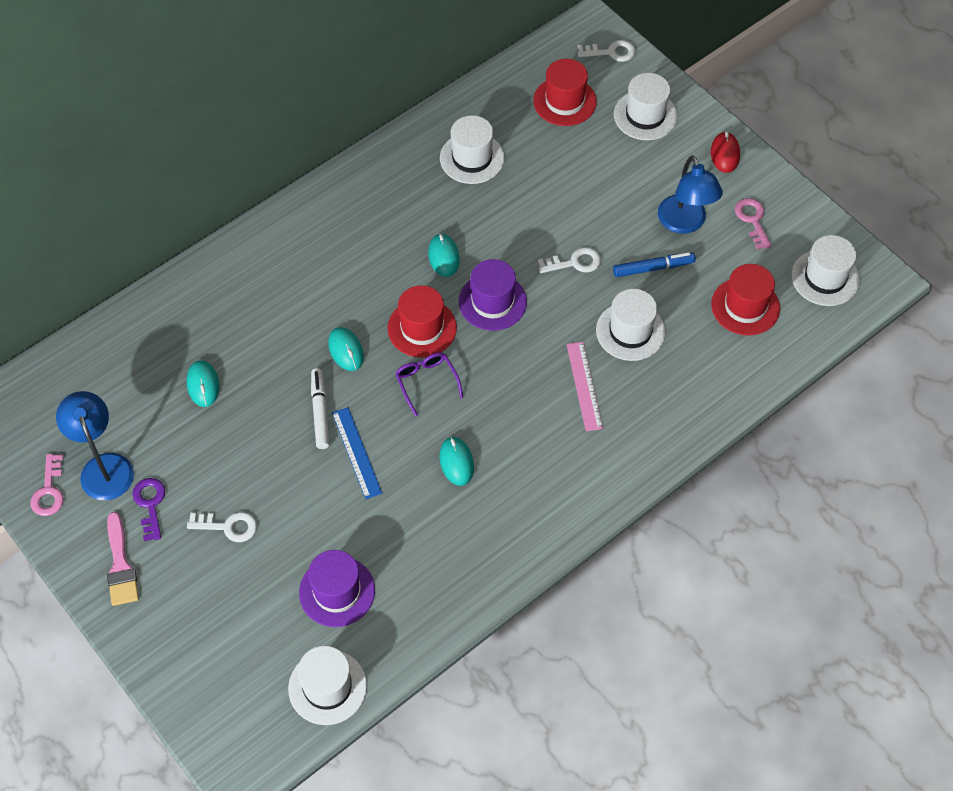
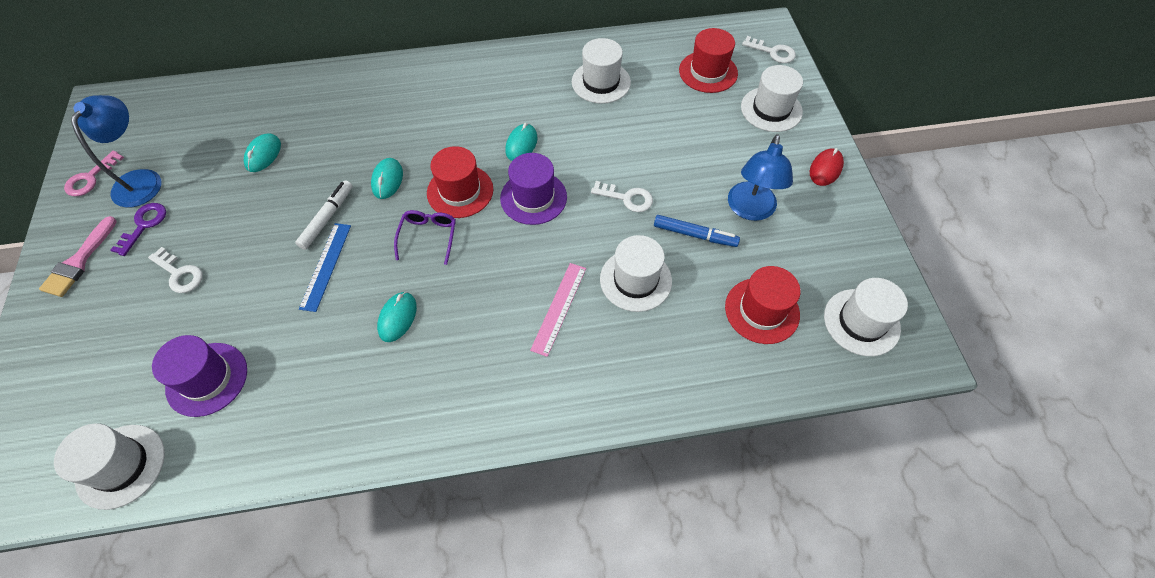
camera: 30 degrees right, 0 degrees up
(752, 220) = (817, 236): pink key -> none

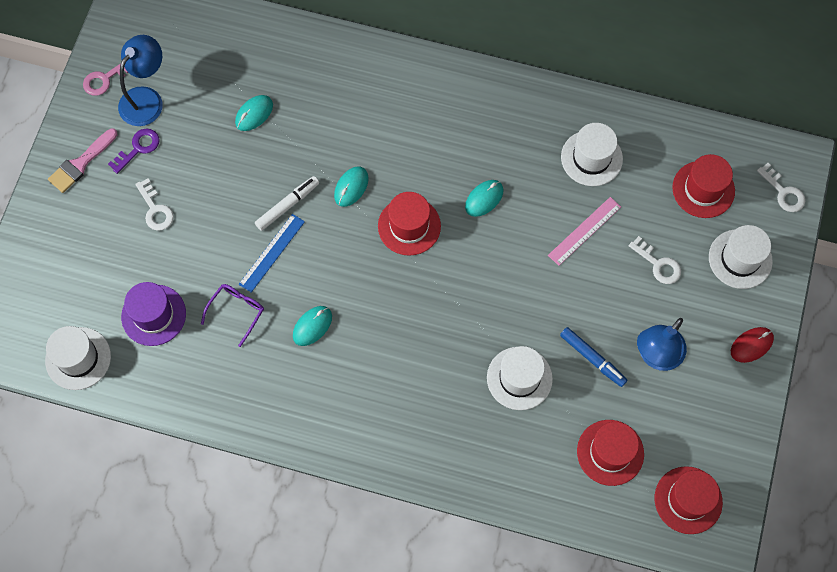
camera: 25 degrees right, 10 degrees up
(428, 236) = (365, 260): purple glasses -> purple glasses (237, 311)
(533, 197) = (470, 260): purple hat -> none
(559, 308) = (444, 375): pink ruler -> pink ruler (584, 231)
(627, 198) = (552, 296): white key -> white key (658, 264)
(861, 322) = (688, 500): white hat -> red hat

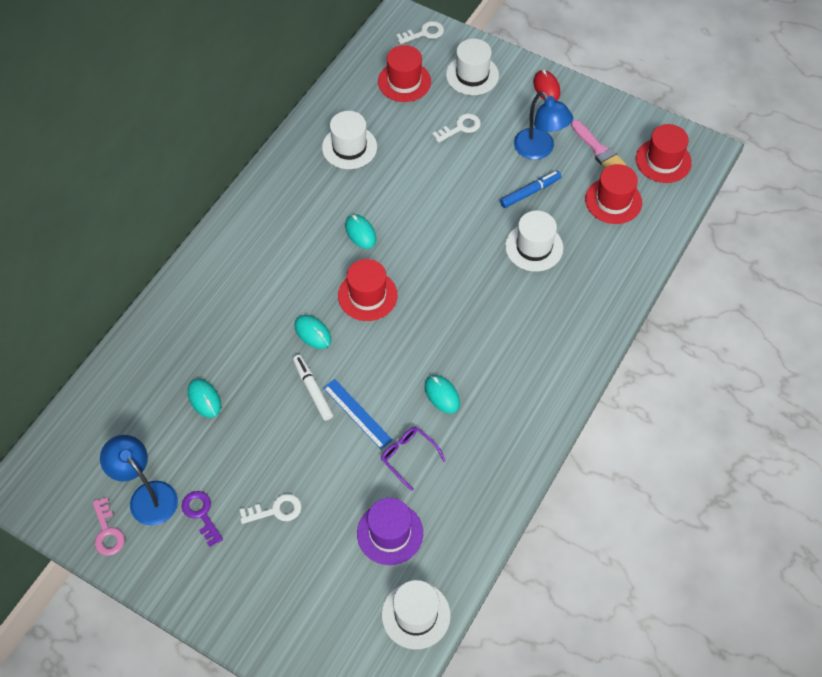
camera: 75 degrees left, 10 degrees down
(81, 163) = (197, 574): pink brush -> pink brush (599, 150)
(584, 231) = (414, 169): pink ruler -> none

